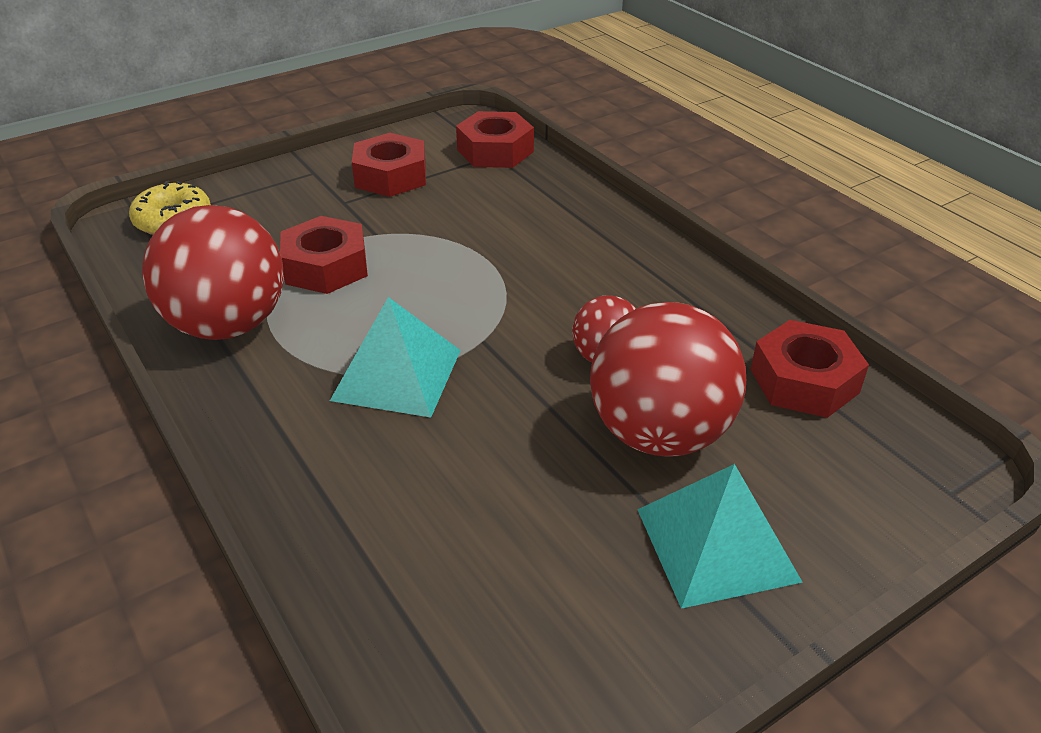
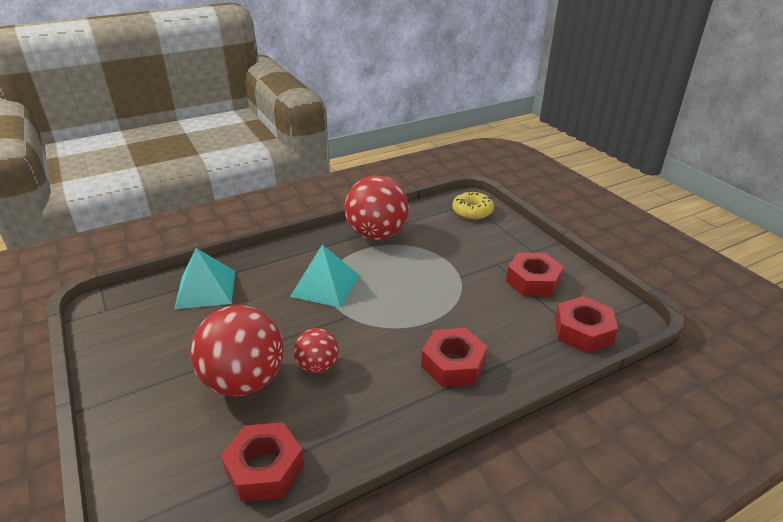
camera: 95 degrees right, 5 degrees down
(326, 267) = (425, 260): red nut -> red nut (453, 364)
(717, 544) = (157, 391): turquoise pyramid -> turquoise pyramid (206, 289)

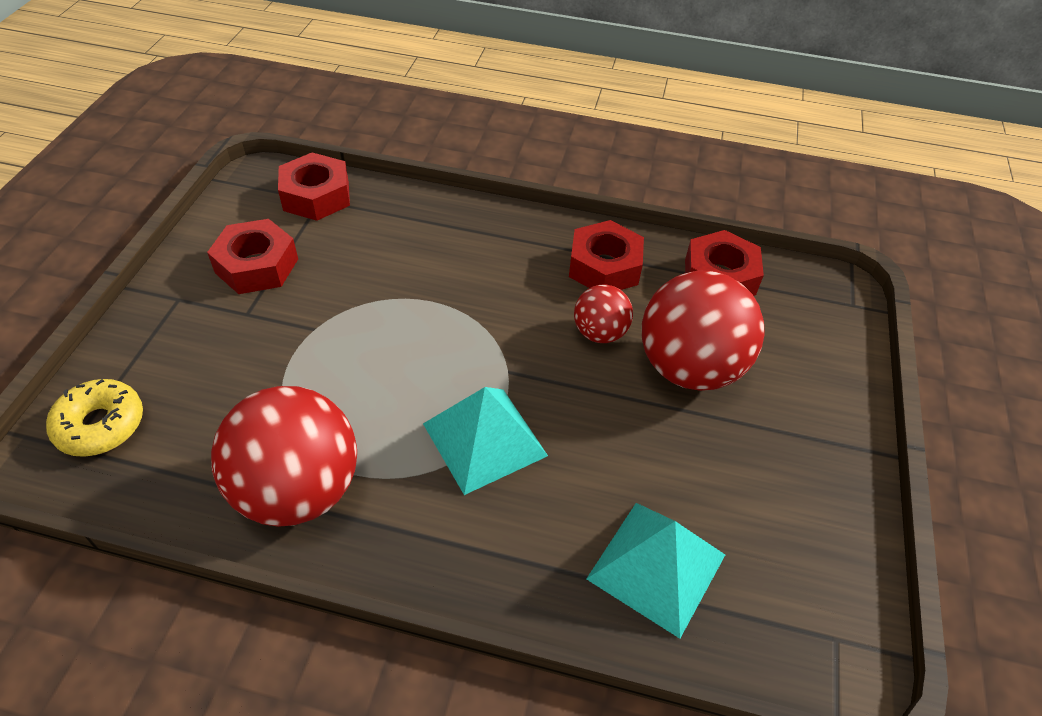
camera: 140 degrees left, 15 degrees up
(453, 364) = (471, 248): red nut -> red nut (604, 267)

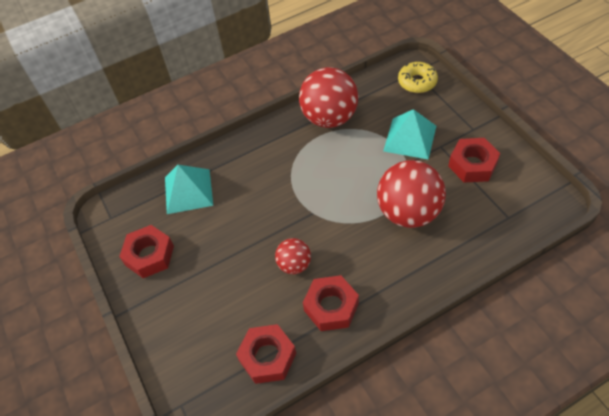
camera: 145 degrees right, 5 degrees up
(316, 196) = (513, 217): red nut -> red nut (149, 255)
(484, 439) = (290, 181): turquoise pyramid -> turquoise pyramid (410, 138)
(689, 368) = (238, 282): red ball -> red ball (408, 212)

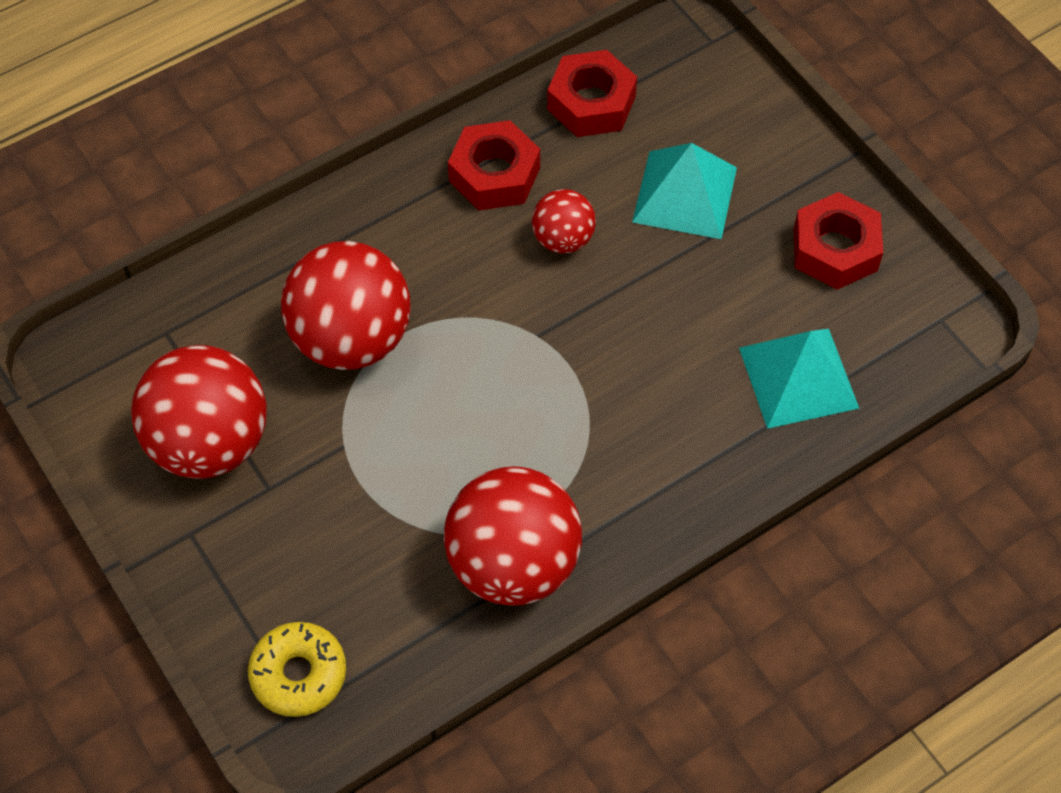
camera: 170 degrees right, 5 degrees up
(410, 138) = (332, 508): turquoise pyramid -> turquoise pyramid (684, 194)
(472, 165) = (210, 443): red nut -> red ball

